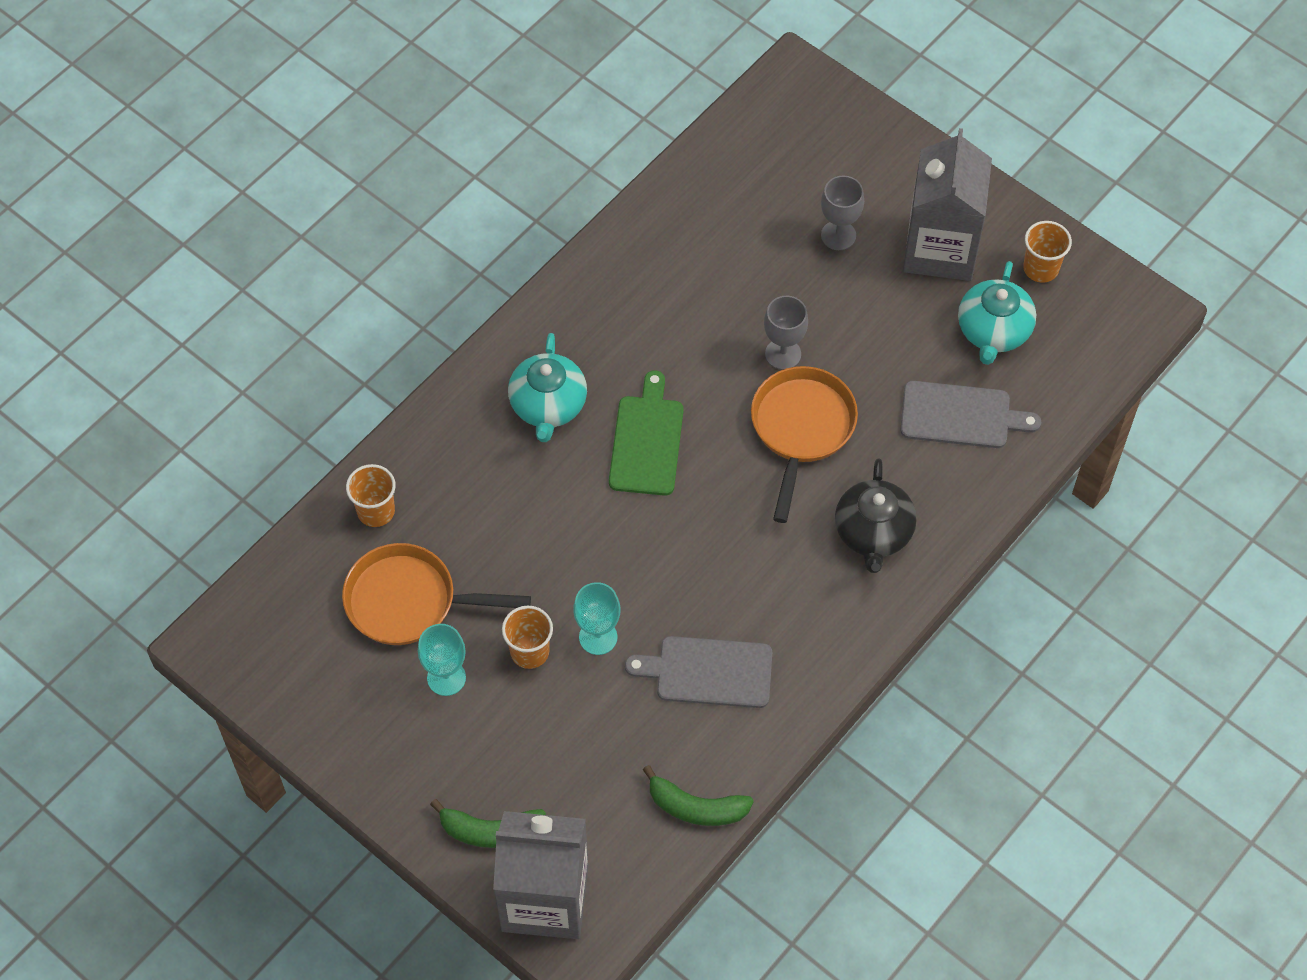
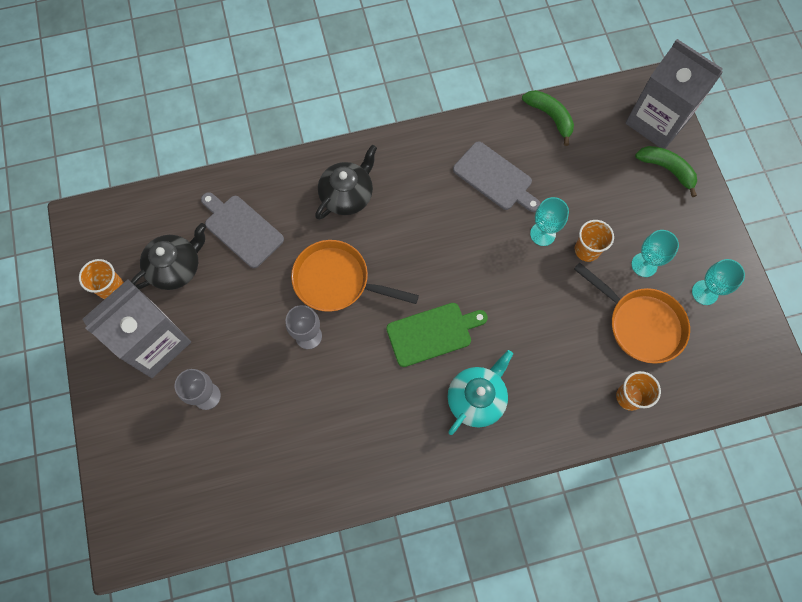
camera: 145 degrees left, 10 degrees up
(350, 690) = (705, 292): none -> turquoise goblet
(647, 441) = (432, 333): green cutting board -> green cutting board turned 150 degrees counterclockwise
(801, 429) = (337, 281): orange pan -> orange pan turned 60 degrees clockwise
(993, 331) = (176, 267): turquoise teapot -> black teapot

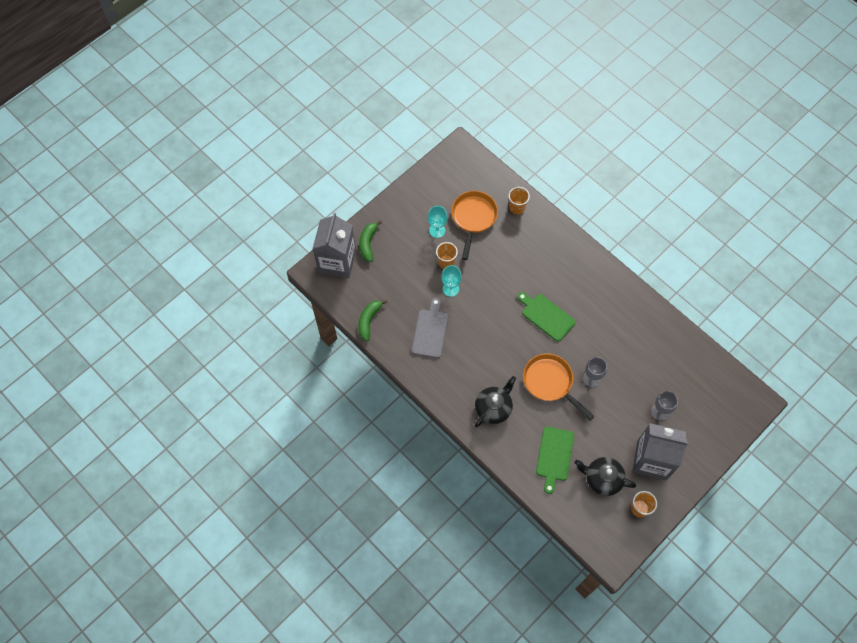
camera: 120 degrees left, 5 degrees down
(242, 229) = (554, 456): grey cutting board -> green cutting board
(337, 281) = (550, 382): orange pan -> orange pan turned 150 degrees clockwise
(347, 195) = (493, 408): black teapot -> black teapot turned 120 degrees clockwise
(476, 398) = (566, 276): turquoise teapot -> none
(705, 292) = (435, 196): turquoise goblet -> none

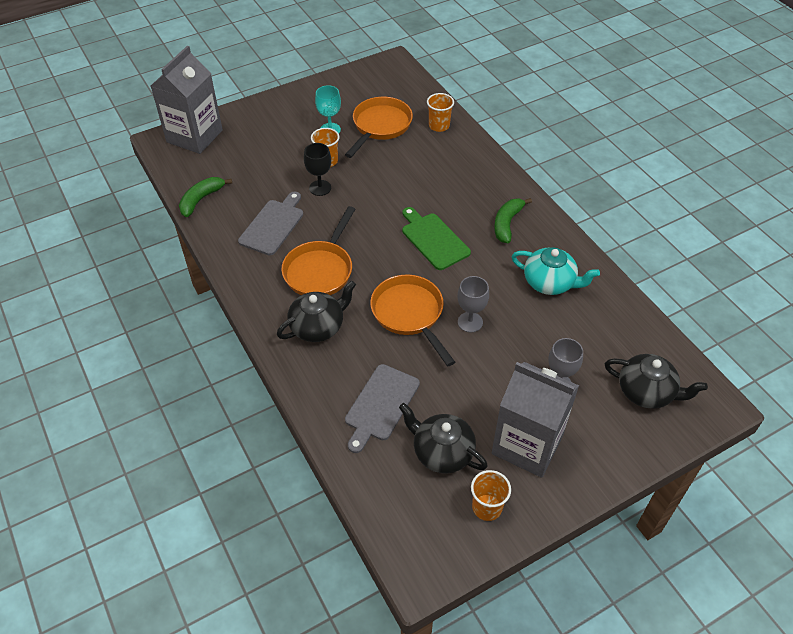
camera: 15 degrees right, 15 degrees down
(368, 243) = (240, 126): green banana -> green banana (507, 224)
(450, 289) = (320, 188): turquoise goblet -> black goblet
(478, 361) = (320, 270): none -> orange pan
(554, 456) = (380, 405): green cutting board -> grey cutting board
(634, 333) = (550, 283): none -> turquoise teapot
(714, 403) = (646, 392): none -> black teapot

